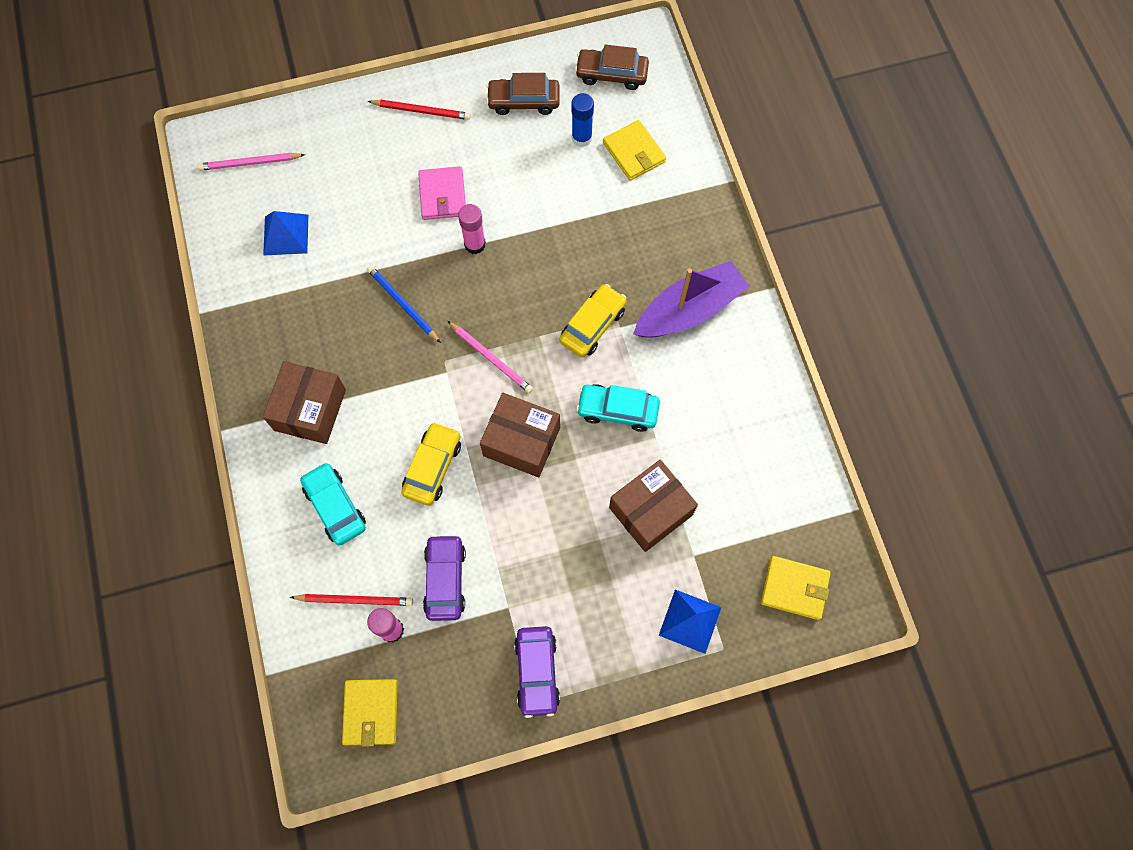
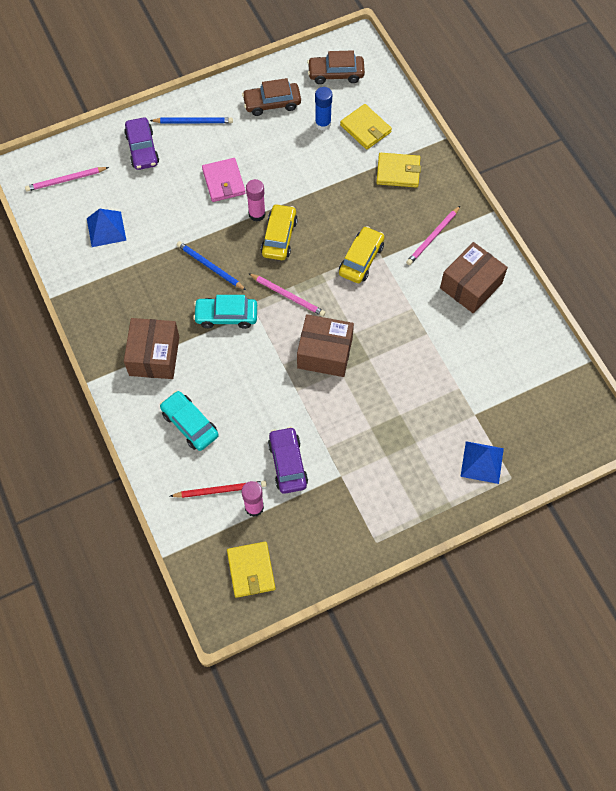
camera: 10 degrees left, 5 degrees down
(421, 111) = (193, 122): red pencil -> blue pencil
(432, 467) = (260, 383): yellow car -> yellow car (279, 237)
(537, 672) = (373, 519): purple car -> purple car (142, 149)
(617, 410) = (394, 318): turquoise car -> turquoise car (226, 316)
(651, 511) = (435, 388): brown box -> brown box (471, 286)
(689, 310) = (433, 237): purple boat -> pink pencil
(794, 588) = (556, 425): yellow wallet -> yellow wallet (398, 172)

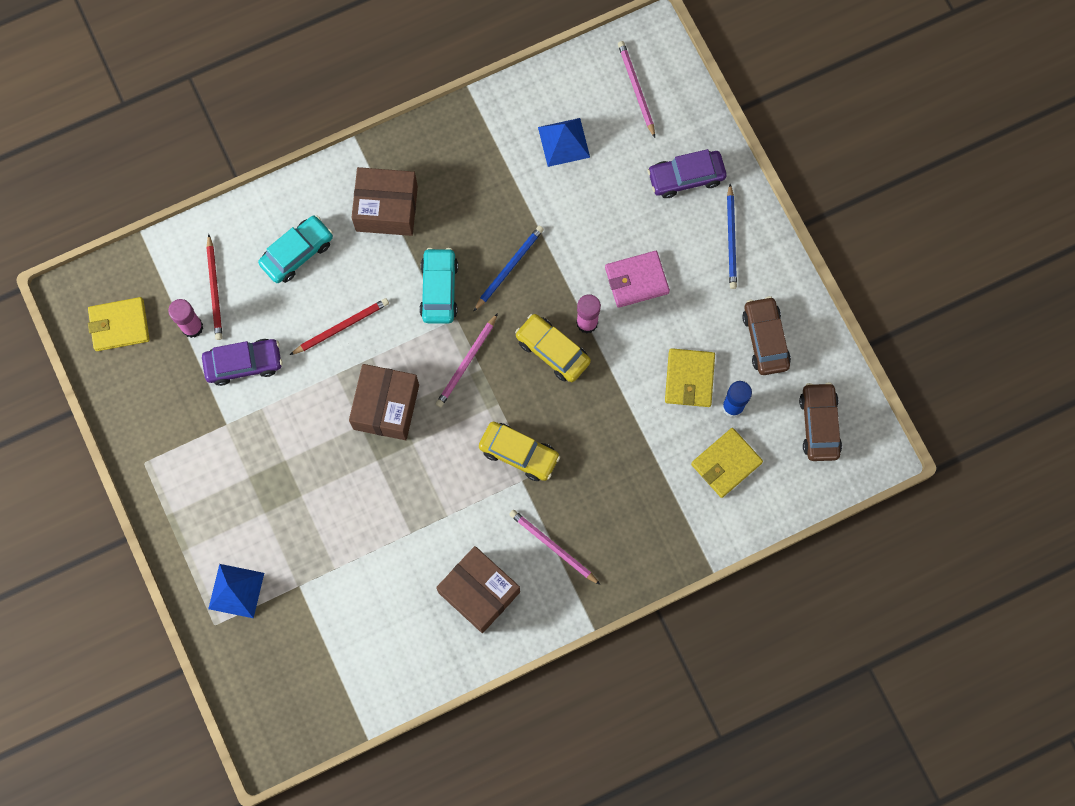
camera: 90 degrees right, 10 degrees up
(256, 388) = (341, 327): none -> red pencil
(279, 237) = (552, 351): yellow car -> yellow car turned 150 degrees counterclockwise
(398, 172) = (655, 505): yellow wallet -> yellow wallet (689, 379)

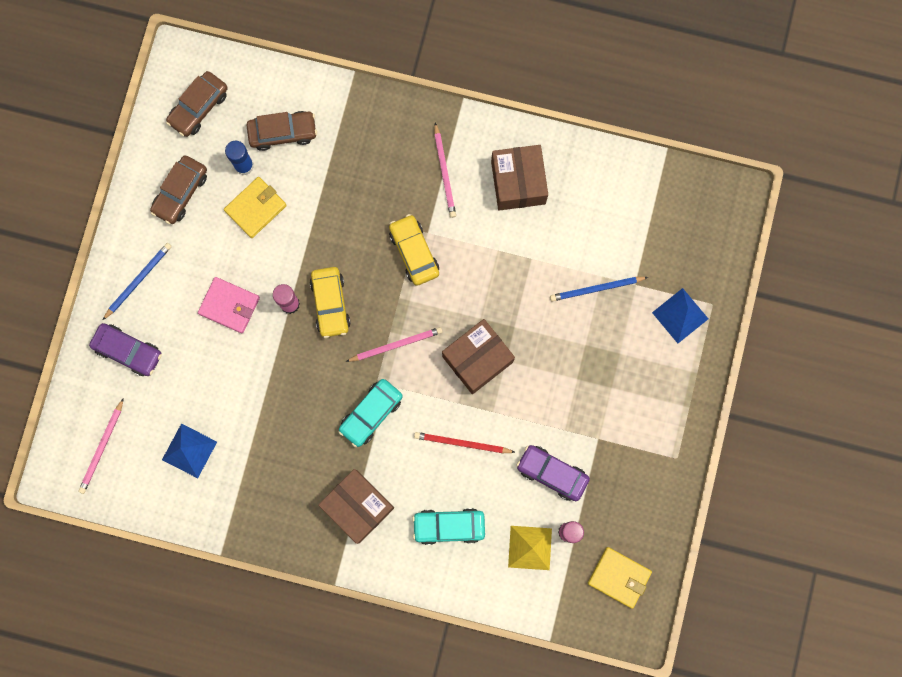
camera: 140 degrees left, 5 degrees up
(215, 289) = (530, 547): red pencil -> yellow pyramid
(509, 268) = (309, 388): blue pencil -> blue pencil (596, 289)
(726, 463) = (283, 132): yellow wallet -> brown car

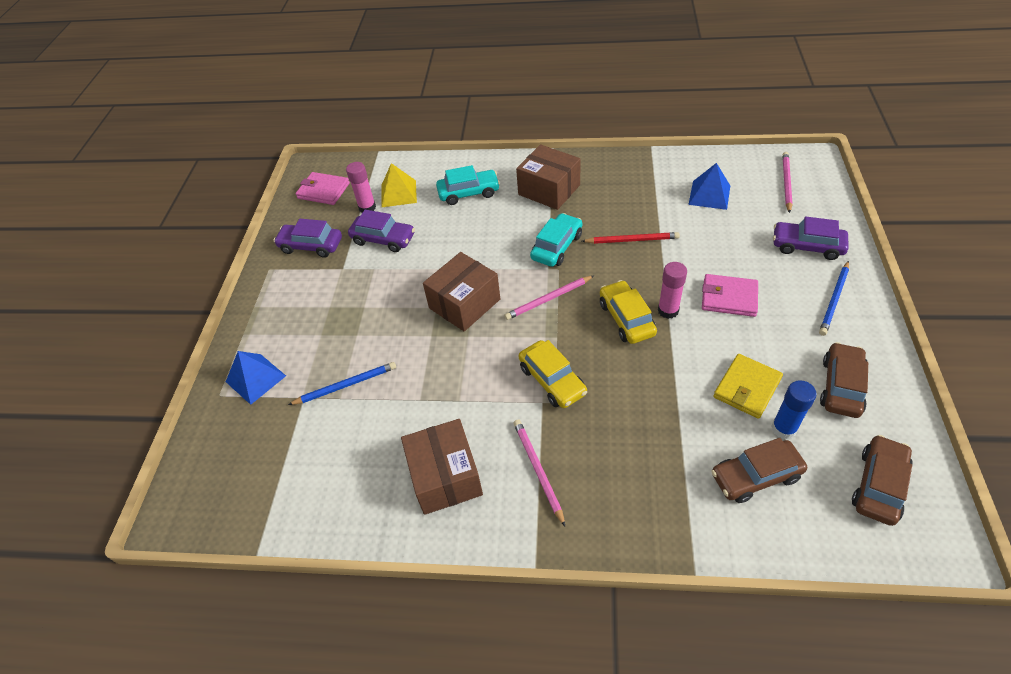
camera: 175 degrees right, 30 degrees down
(462, 443) = (468, 243): red pencil -> red pencil (632, 240)
(619, 577) = (323, 191): yellow wallet -> pink wallet
(632, 483) = (311, 246): none -> purple car

